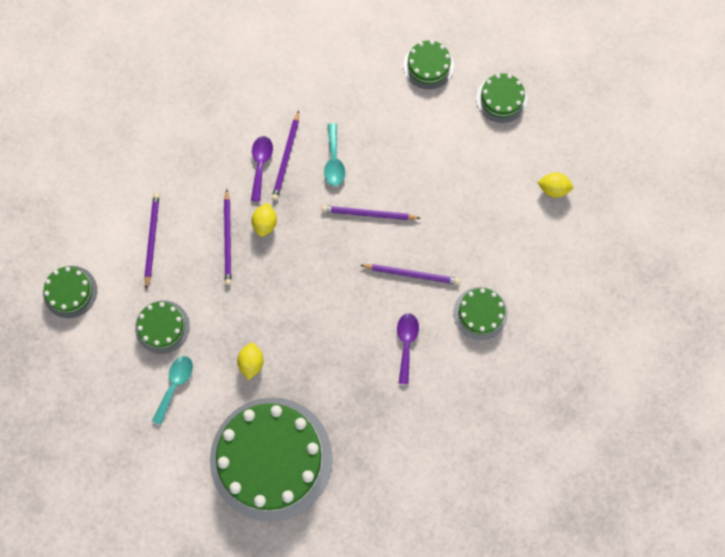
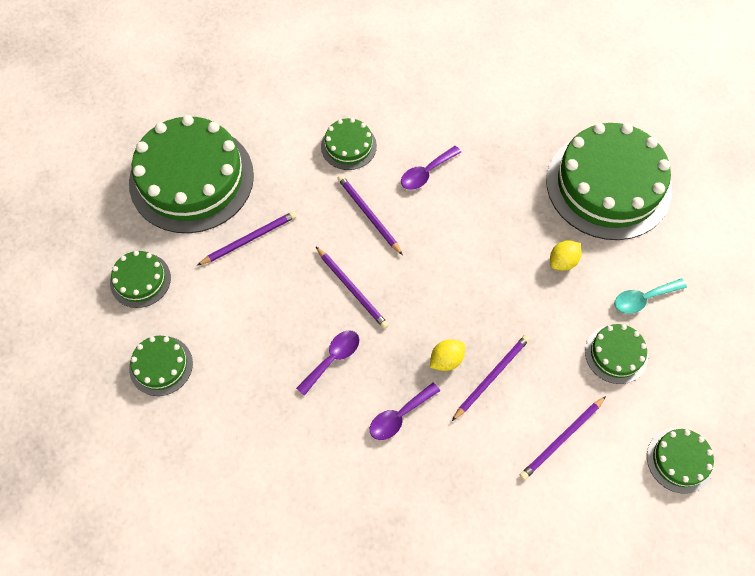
camera: 135 degrees left, 10 degrees down
(286, 157) = (370, 401): purple pencil -> purple pencil (249, 239)
(334, 161) = (333, 359): turquoise spoon -> purple spoon
(553, 189) = (191, 178): yellow lemon -> green cake

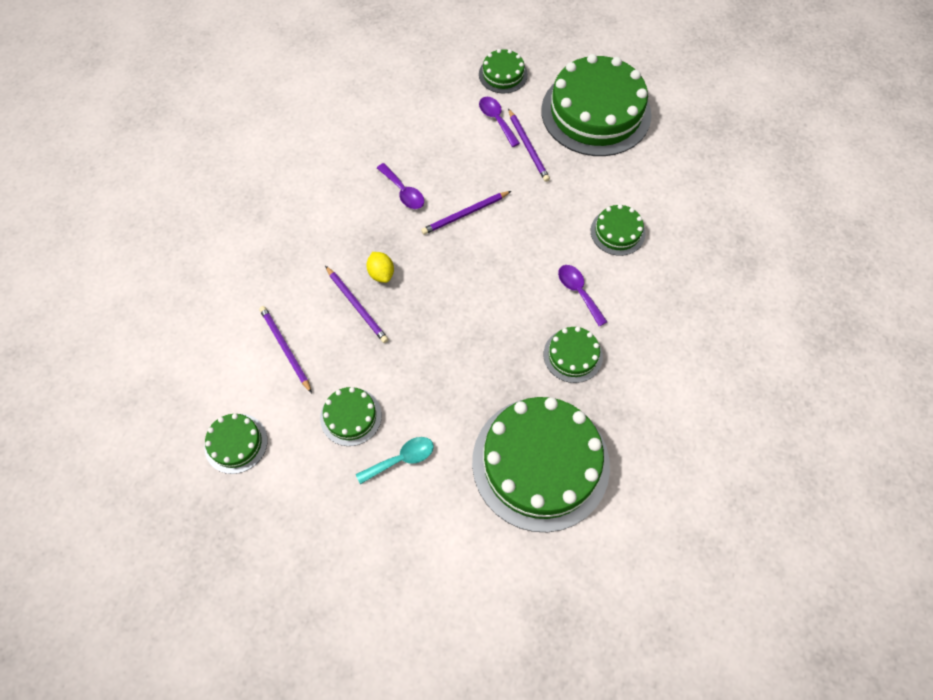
camera: 100 degrees right, 0 degrees up
(161, 365) = (426, 83): green cake -> green cake (573, 355)
(368, 215) = (538, 237): purple pencil -> none
(399, 416) = (341, 231): purple spoon -> purple spoon (496, 120)
(563, 261) = (458, 393): yellow lemon -> none
(643, 299) = (401, 459): turquoise spoon -> turquoise spoon turned 75 degrees clockwise

